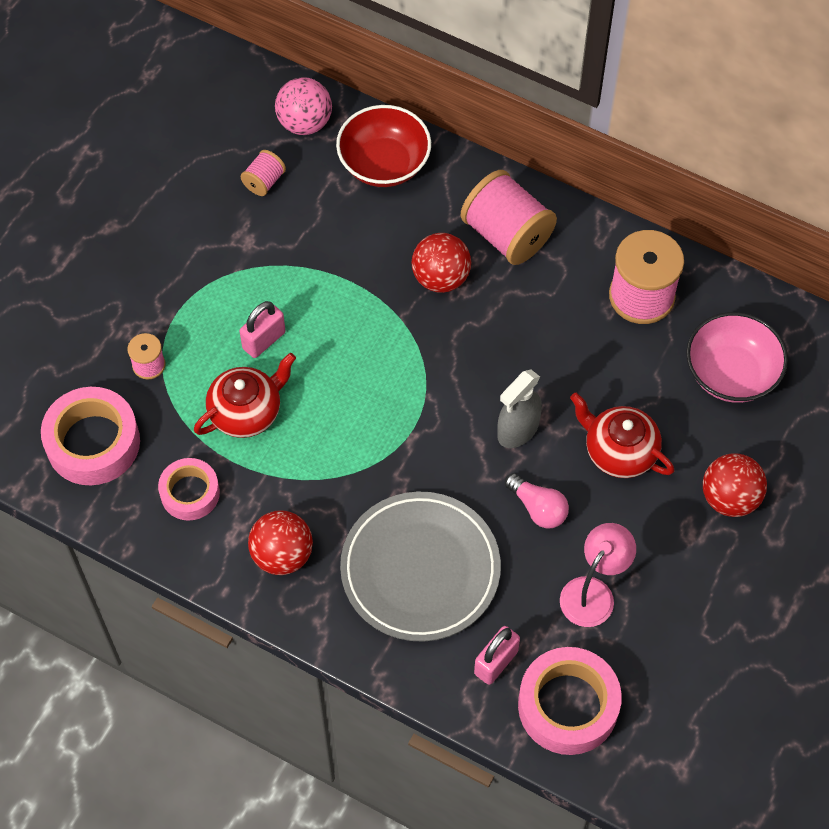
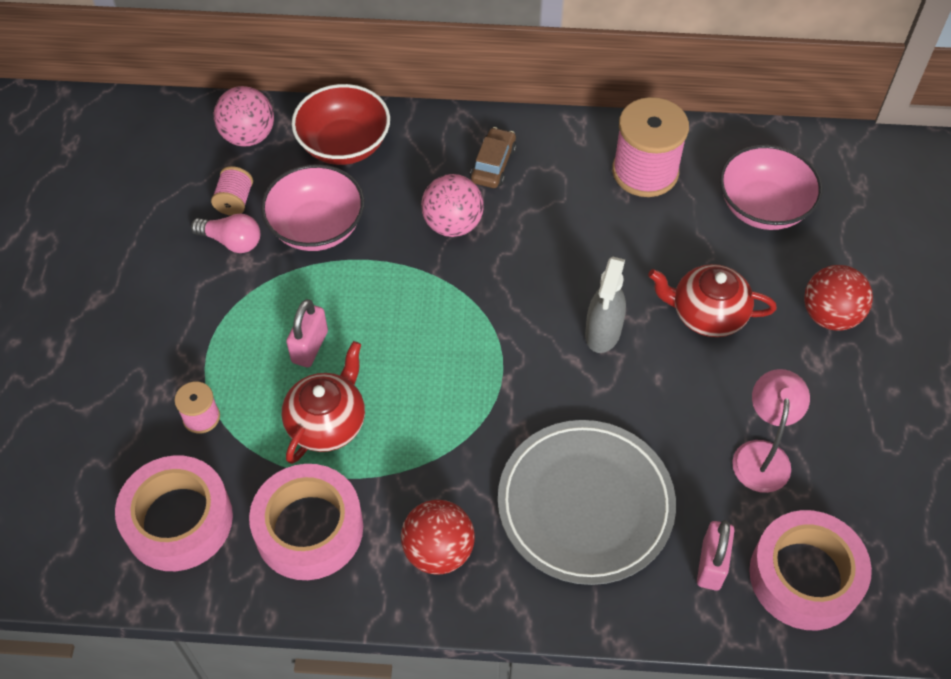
camera: 25 degrees left, 5 degrees down
(190, 493) = (309, 528): pink tape -> pink tape, size x1.60
(322, 234) = (317, 227): none -> pink bowl
(441, 278) = (453, 224): red ball -> pink ball
(507, 235) = (493, 164): pink spool -> brown car
(538, 508) = (664, 397): pink light bulb -> pink light bulb (232, 241)

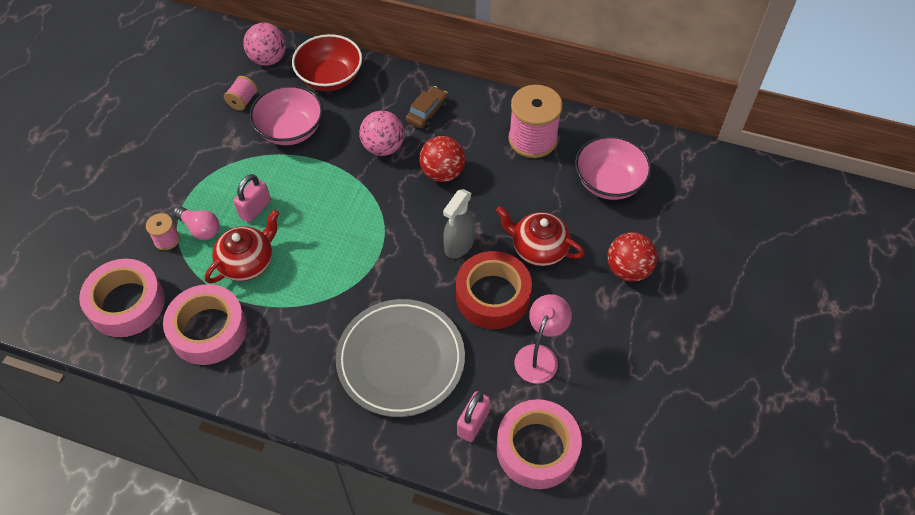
camera: 15 degrees right, 0 degrees up
(232, 241) = (231, 127): pink light bulb -> pink light bulb (200, 228)
(438, 551) = (288, 366): red ball -> red ball (442, 173)
(672, 390) = (492, 296): none -> red tape

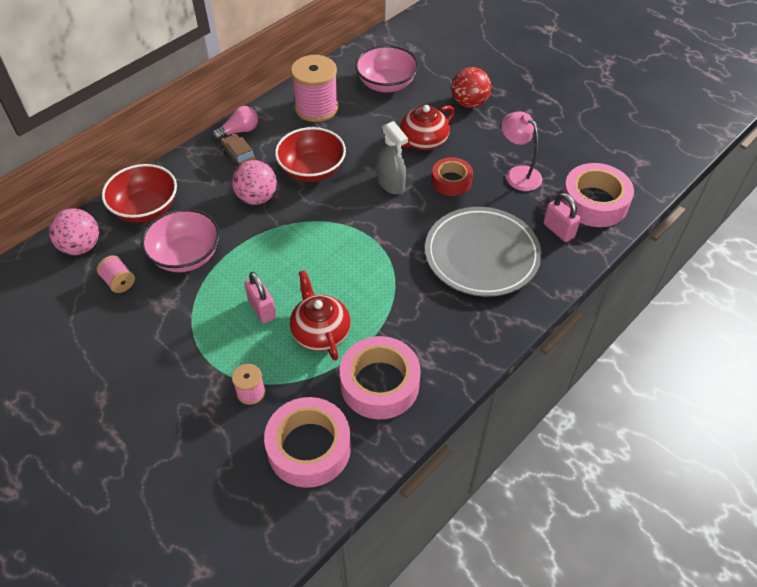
camera: 65 degrees left, 5 degrees down
(200, 228) = (256, 360): pink light bulb -> pink light bulb (239, 131)
(442, 173) = (312, 170): red ball -> red bowl
(492, 296) = (451, 181): red tape -> red tape, size x0.62

